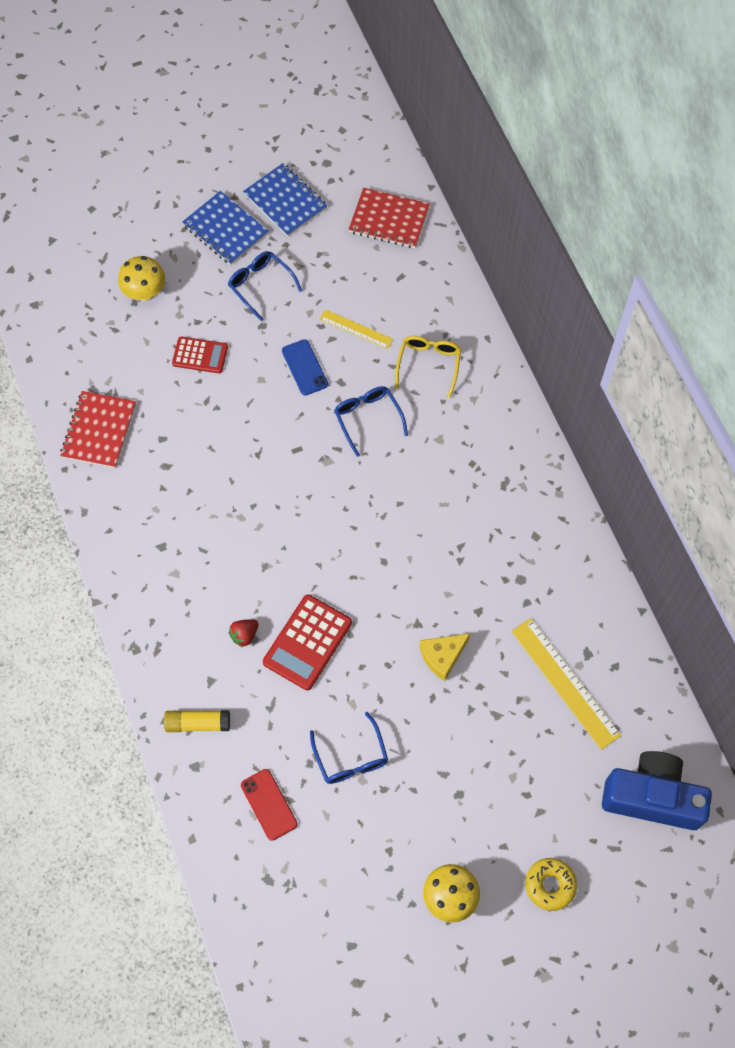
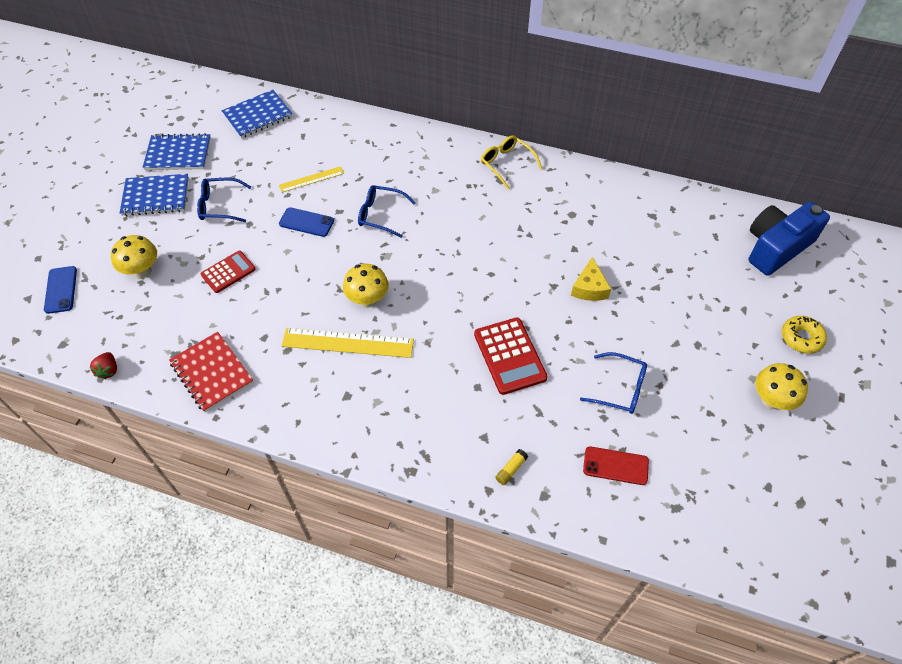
camera: 50 degrees left, 10 degrees down
(78, 254) = (61, 290): none -> blue phone
(197, 723) = (511, 469): yellow glue stick -> yellow glue stick, size x0.62
(244, 635) = (468, 390): red strawberry -> red strawberry (108, 370)
(267, 485) = (368, 300): none -> yellow mushroom
(389, 220) = (258, 115): red notebook -> blue notebook
(428, 364) = (378, 162): yellow glasses -> yellow glasses (506, 164)
(565, 683) = (663, 239): yellow ruler -> yellow ruler (347, 343)

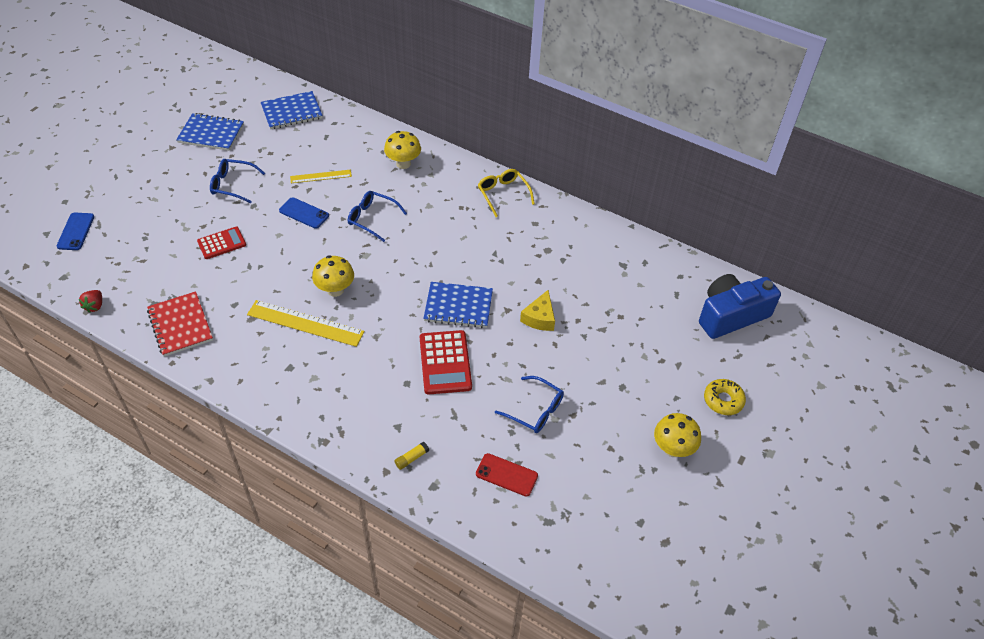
camera: 10 degrees right, 5 degrees down
(142, 271) = (149, 228): yellow mushroom -> yellow mushroom (403, 163)
(156, 196) = (180, 167): blue notebook -> blue notebook (458, 306)

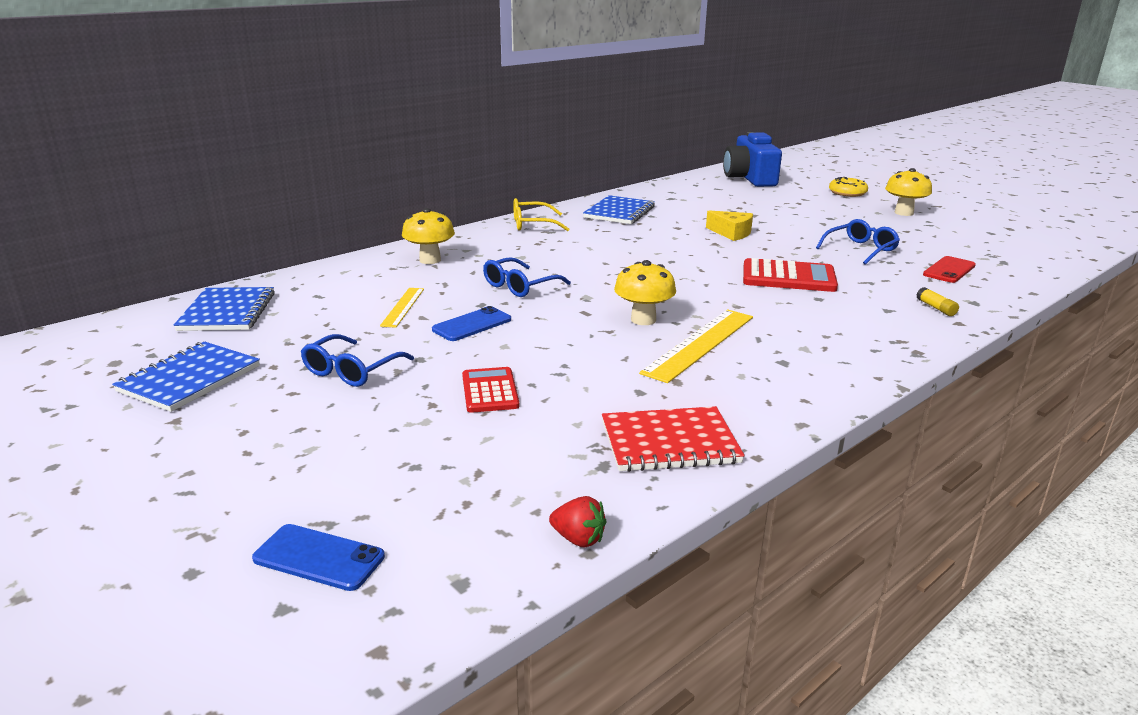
camera: 70 degrees left, 25 degrees down
(458, 306) = (701, 262): blue notebook -> blue notebook (619, 212)

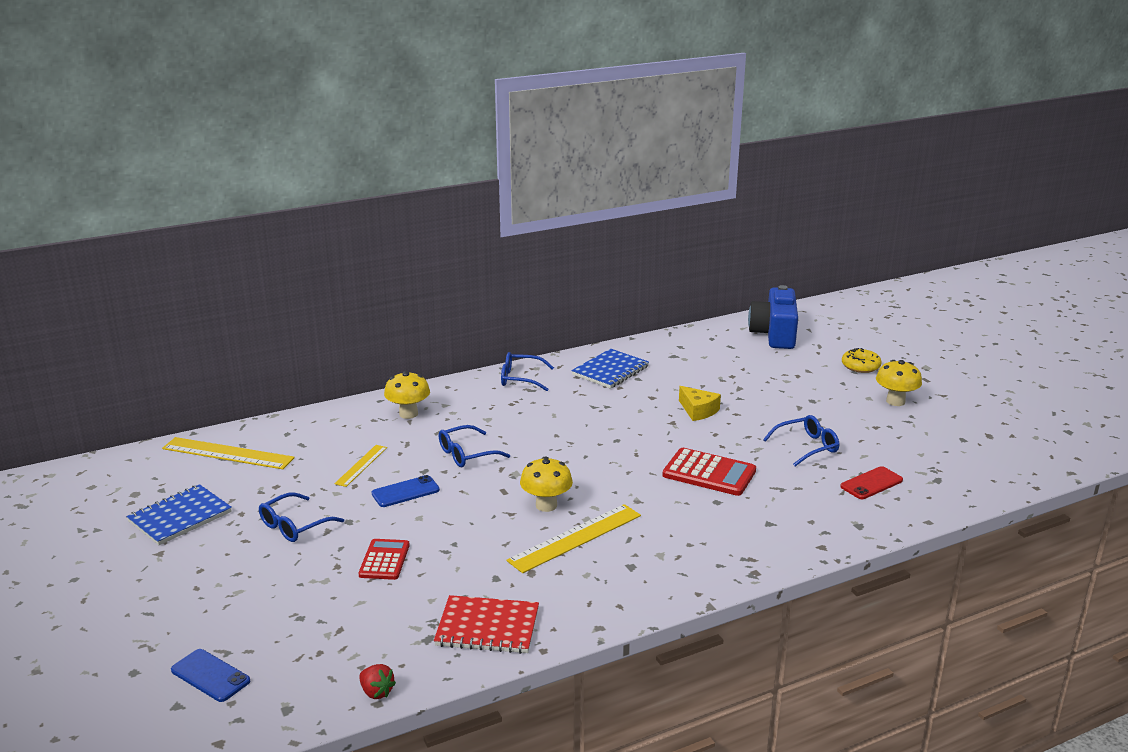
camera: 15 degrees right, 0 degrees up
(227, 312) = (228, 453): blue notebook -> yellow ruler
(532, 224) = (520, 378): yellow glasses -> blue glasses
(936, 308) = (816, 527): yellow glue stick -> none

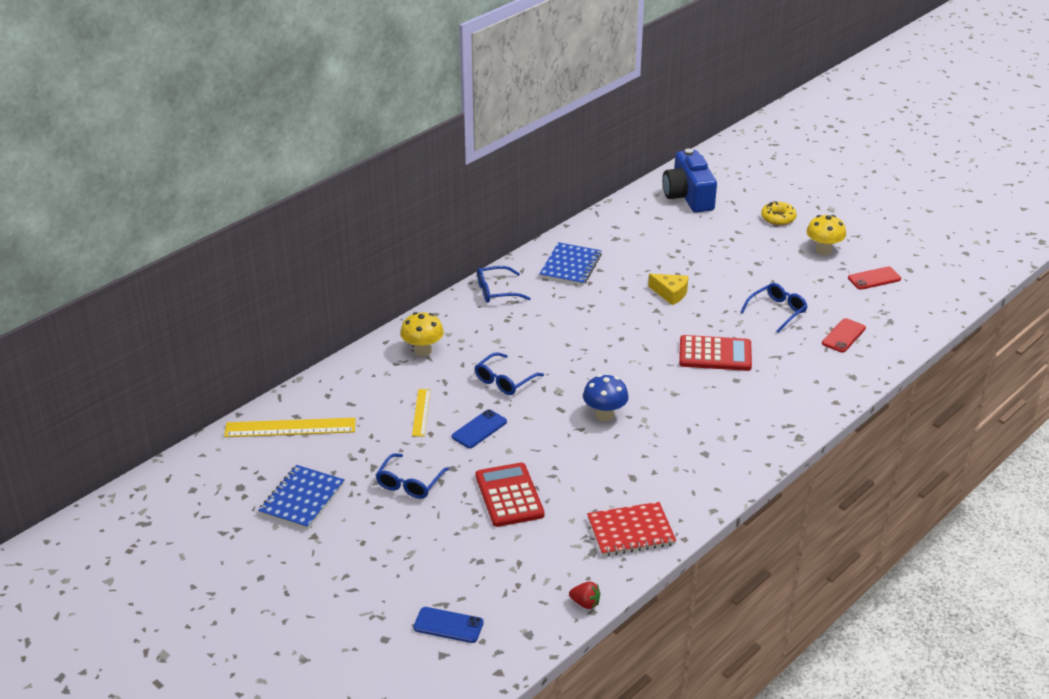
camera: 20 degrees left, 10 degrees up
(384, 560) = (509, 495): red calculator -> red calculator, size x1.54
(546, 505) = (604, 415): yellow mushroom -> blue mushroom
(575, 538) = (647, 439): yellow ruler -> none
(940, 436) = (874, 278): none -> red phone

